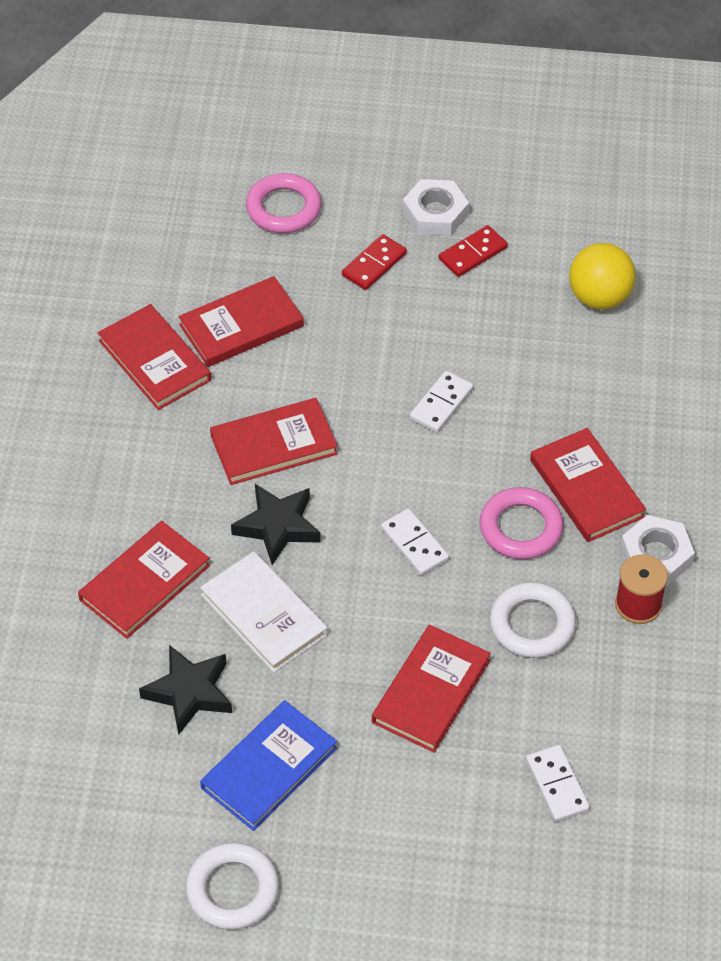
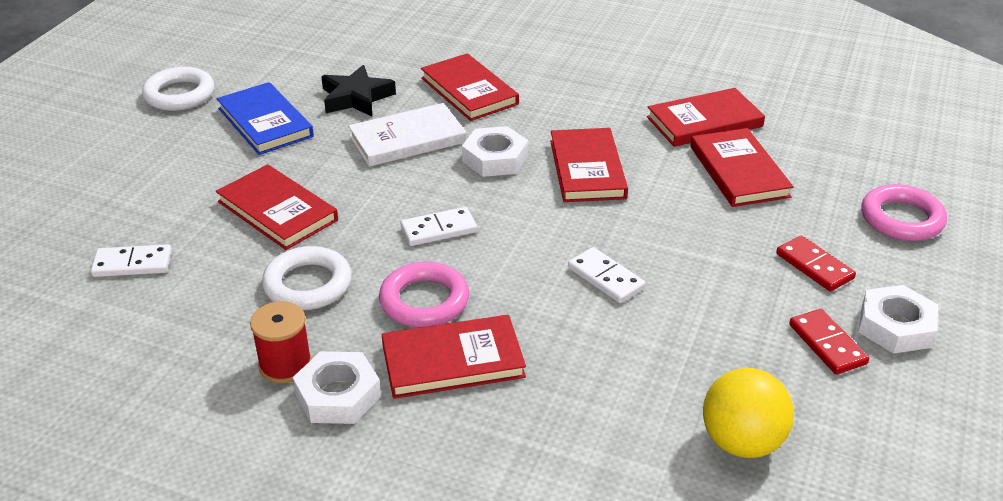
camera: 105 degrees right, 15 degrees down
(278, 526) = (495, 158): black star -> white nut

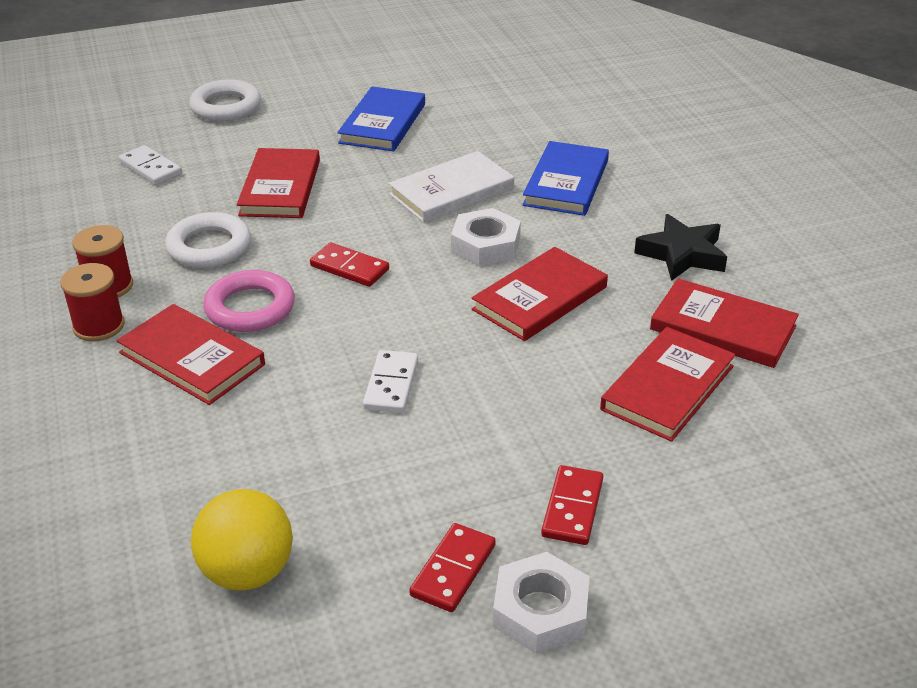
camera: 50 degrees right, 0 degrees up
(179, 94) = (367, 74): white ring -> white ring (226, 106)
(338, 395) = (99, 326): white nut -> red spool
(356, 98) = (474, 140): black star -> black star (682, 254)
(407, 139) = (451, 191): white book -> white book turned 60 degrees counterclockwise
(439, 229) = (349, 268): white domino -> red domino
(469, 91) = (566, 183): red book -> blue book
(901, 219) = (745, 539): pink ring -> none

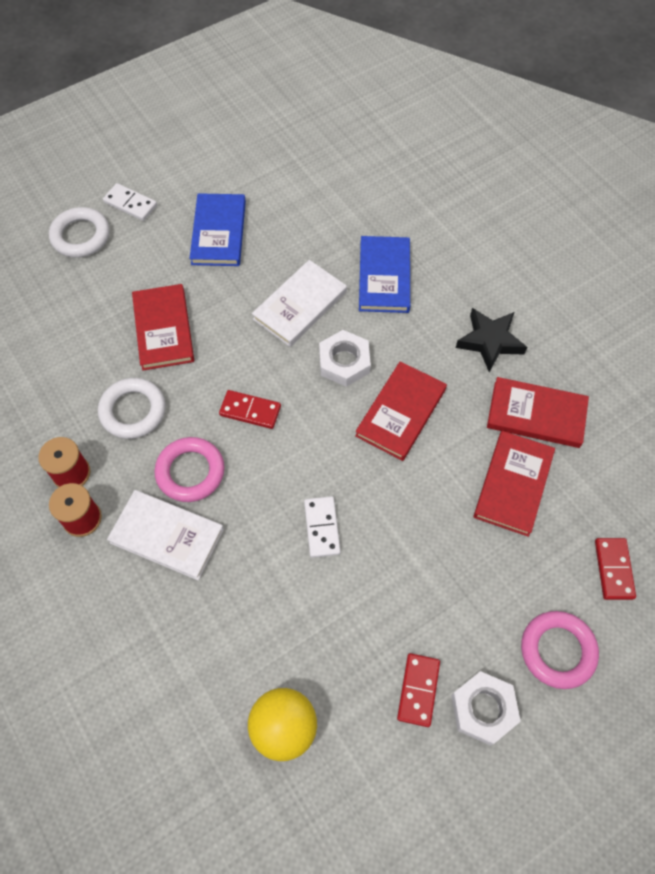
camera: 15 degrees left, 25 degrees up
(150, 168) = (48, 327): white domino -> white domino (130, 204)
(191, 358) = (167, 536): red book -> white book
(572, 508) = (479, 614): red domino -> red domino (614, 569)
(675, 568) = (557, 651): none -> pink ring

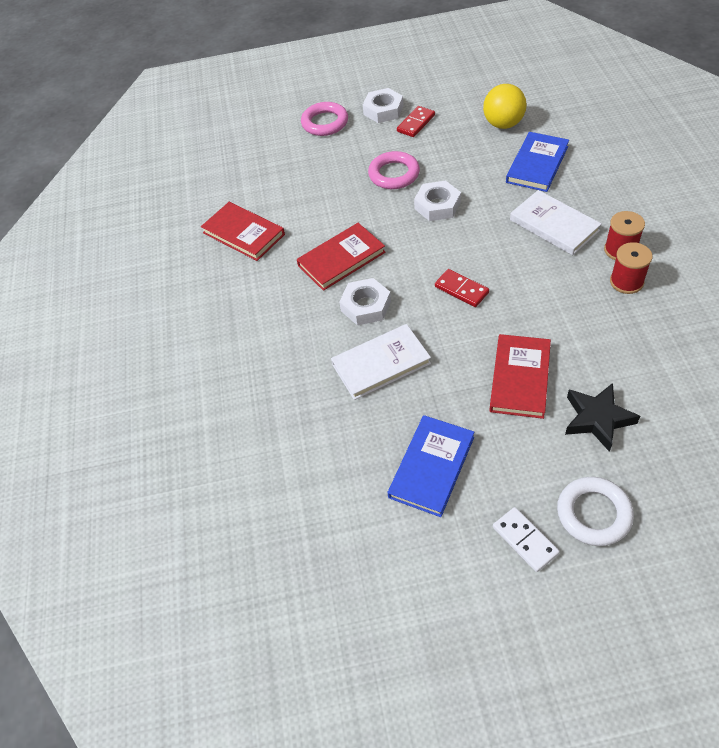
camera: 150 degrees left, 10 degrees down
(133, 411) = (564, 315): white ring -> none
(190, 472) = (525, 260): pink ring -> pink ring (394, 174)
(322, 527) = (437, 205): white domino -> white nut
(384, 277) = (290, 368): blue book -> blue book (537, 164)
(490, 341) = (238, 290): black star -> black star (597, 419)
(513, 484) = (291, 199): red book -> none
(614, 569) = (263, 147): red domino -> none

